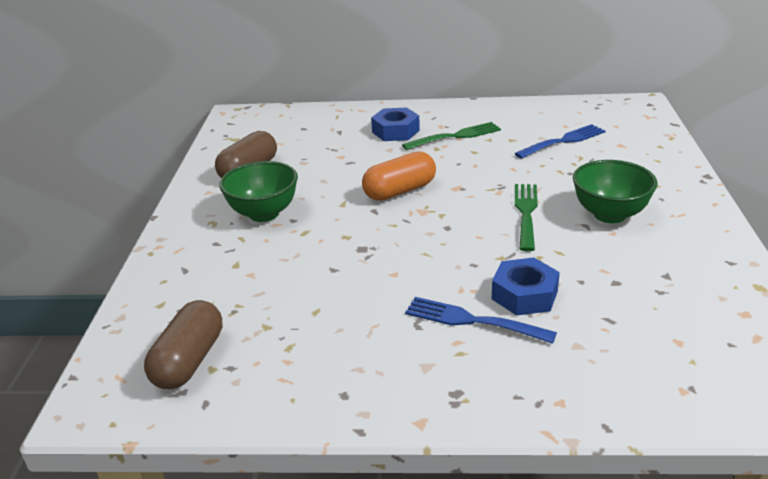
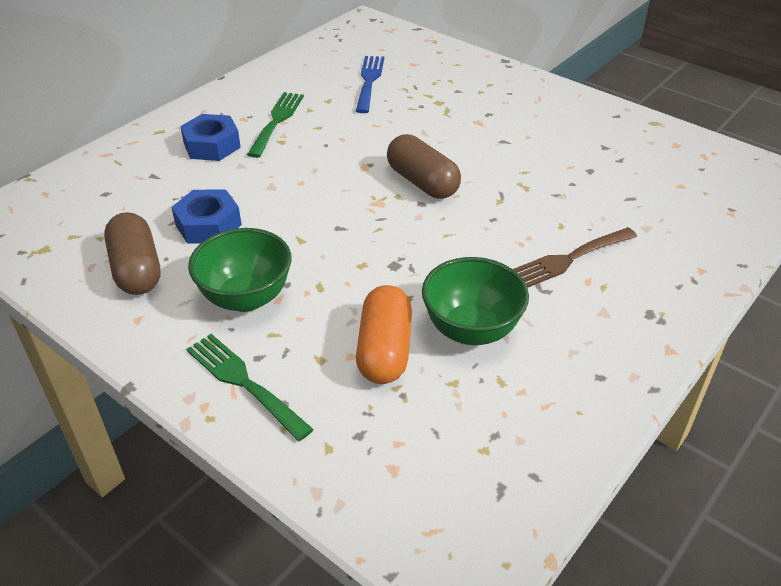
camera: 55 degrees left, 10 degrees up
(189, 361) = (456, 462): brown capsule -> brown capsule (422, 182)
(400, 191) = (326, 197): orange capsule -> orange capsule (384, 350)
(473, 321) = (569, 259): blue fork -> brown fork
(524, 295) = (562, 217): blue nut -> blue nut (208, 225)
(526, 213) = (452, 156): green fork -> green fork (244, 383)
(609, 214) = (503, 124): green bowl -> green bowl (471, 330)

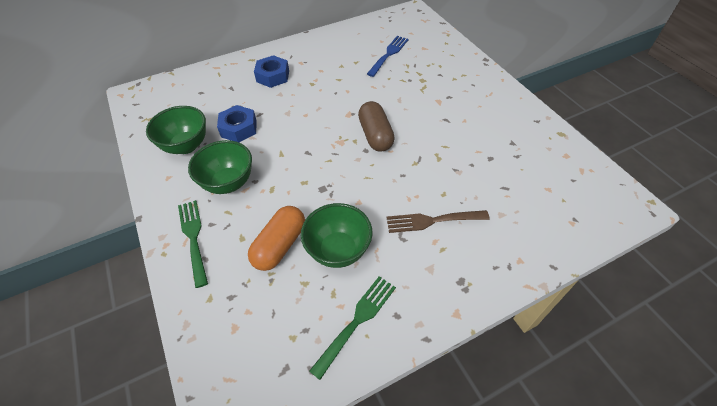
camera: 25 degrees right, 10 degrees up
(136, 269) = (186, 146): brown capsule -> green bowl
(277, 121) = (317, 69): green fork -> green fork (357, 321)

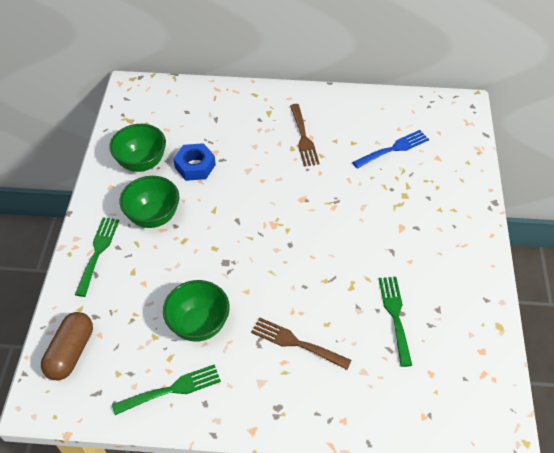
camera: 30 degrees right, 0 degrees up
(273, 76) = (261, 123): blue nut -> none
(280, 245) = (157, 295): orange capsule -> none
(315, 73) = (303, 137): none -> brown fork
(375, 135) = (310, 234): brown capsule -> brown capsule (71, 352)
(488, 162) = (395, 316): none -> green fork

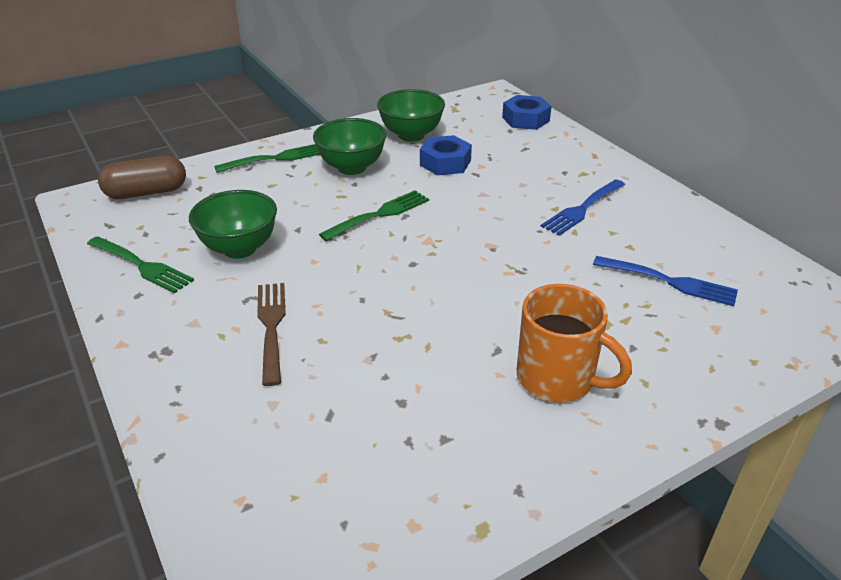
camera: 55 degrees right, 15 degrees down
(181, 95) = (525, 119): none -> blue nut
(303, 137) = (582, 209): brown fork -> blue fork
(395, 316) = (390, 397): green fork -> green fork (379, 215)
(429, 240) = (557, 379): none -> orange mug

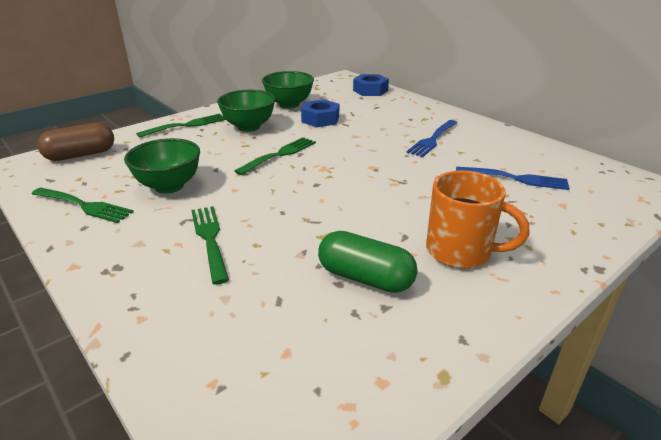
camera: 10 degrees left, 5 degrees down
(271, 327) = (210, 239): brown fork -> green fork
(433, 399) = (365, 278): none -> green capsule

